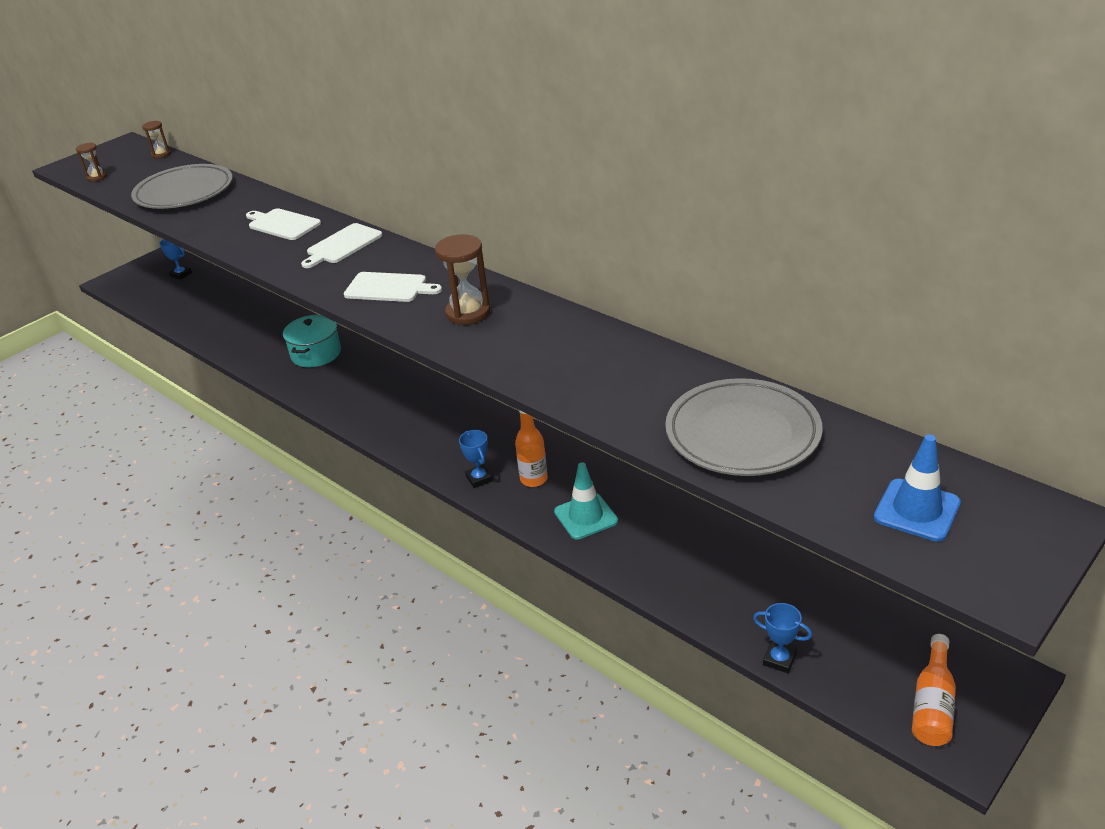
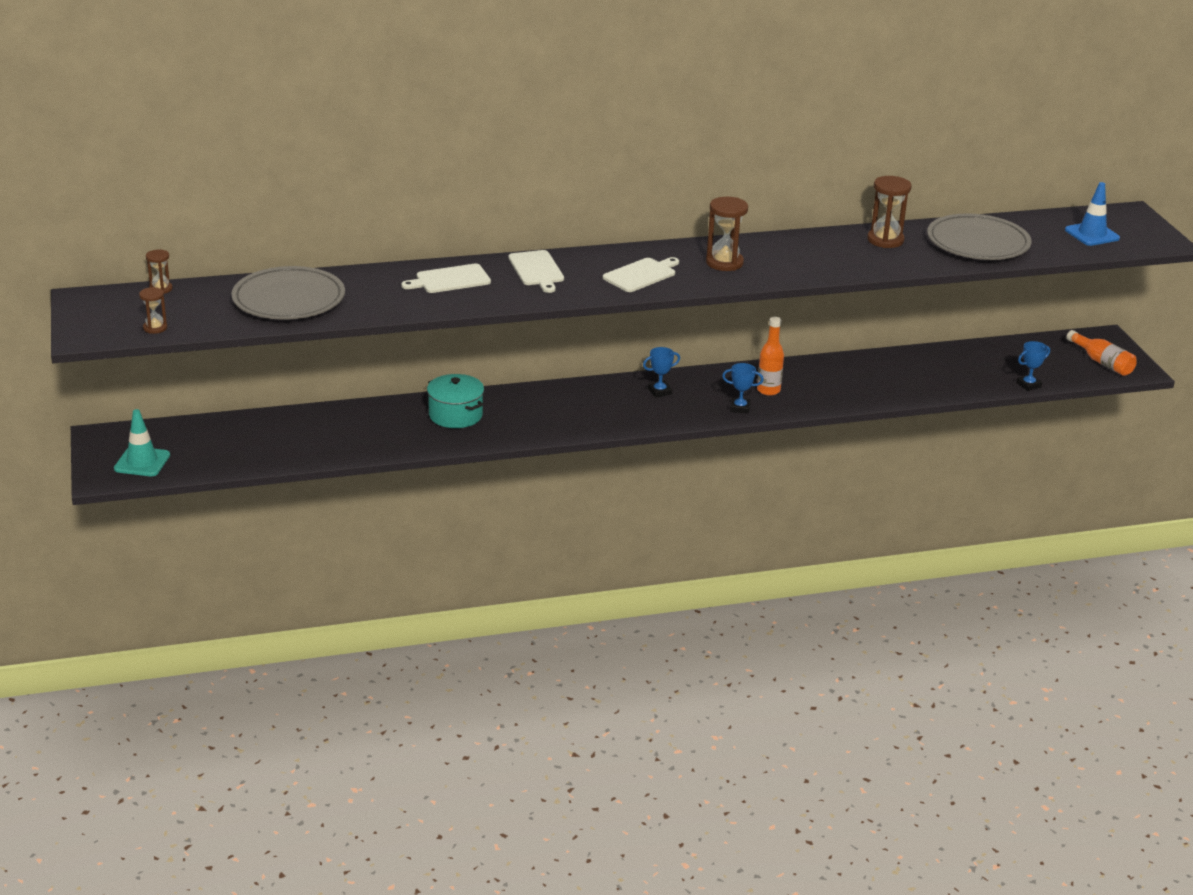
camera: 60 degrees left, 5 degrees down
(181, 274) = (166, 437): blue trophy -> blue trophy (659, 391)
(586, 516) = (833, 388): turquoise traffic cone -> turquoise traffic cone (142, 462)
(655, 372) = (885, 240): none -> brown hourglass

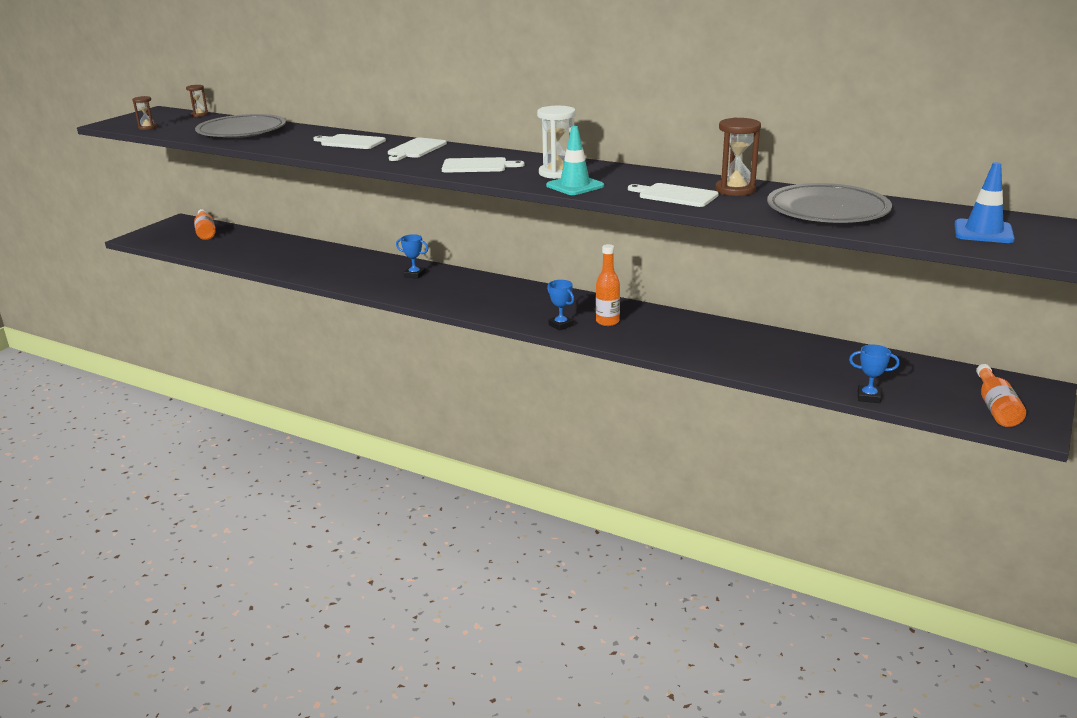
camera: 45 degrees right, 5 degrees down
(142, 462) = (167, 237): turquoise traffic cone -> turquoise traffic cone (575, 186)
(173, 438) = (205, 232): none -> orange bottle
(455, 415) = (366, 267): turquoise pot -> none
(659, 391) = (523, 296): blue trophy -> blue trophy (414, 275)
(724, 263) = (557, 173): brown hourglass -> white hourglass
(857, 260) = (675, 195): none -> white cutting board

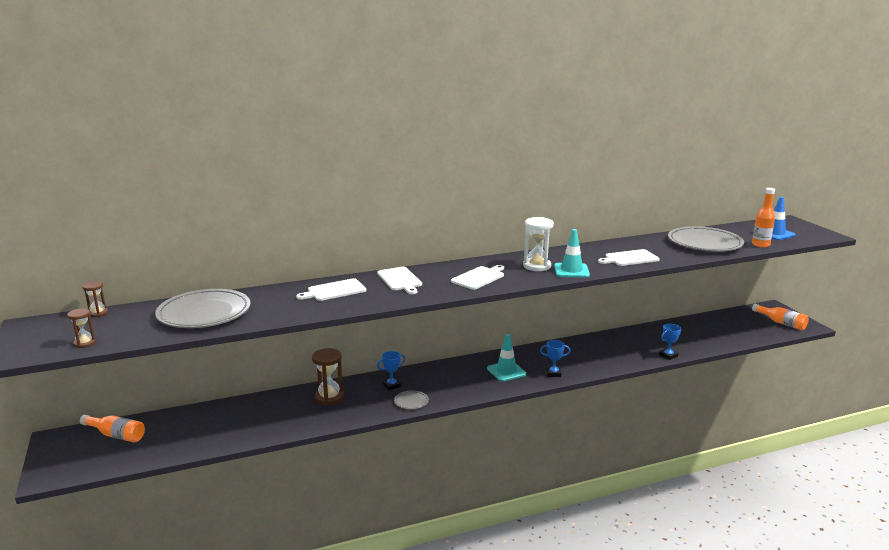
camera: 50 degrees left, 5 degrees down
(398, 291) = (411, 402): none -> grey plate
(524, 305) = (506, 371): none -> turquoise traffic cone
(607, 322) = (569, 359): orange bottle -> orange bottle (760, 245)
(735, 190) = (641, 245): brown hourglass -> brown hourglass (329, 397)
(868, 397) = (743, 341): blue trophy -> blue trophy (668, 356)

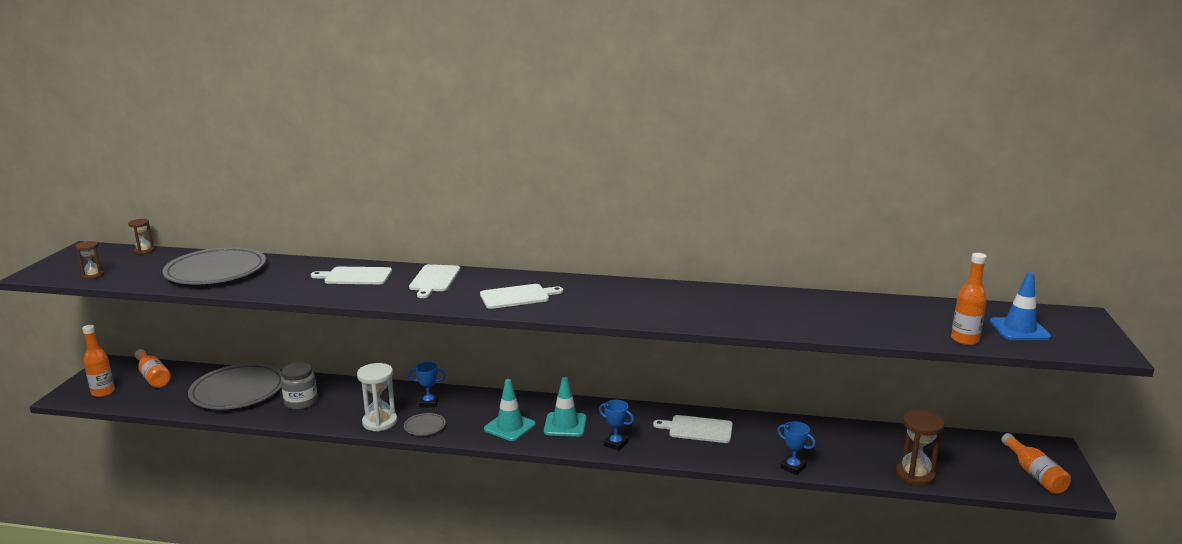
camera: 30 degrees right, 0 degrees up
(82, 462) = (103, 392): none -> orange bottle
(288, 414) = (301, 402): none -> grey jar
(329, 397) = (357, 397): brown hourglass -> brown hourglass (915, 475)
(537, 266) = (604, 298): white hourglass -> white hourglass (380, 422)
(571, 271) = (635, 313): turquoise traffic cone -> turquoise traffic cone (509, 427)
(630, 258) = (736, 315): white cutting board -> white cutting board (697, 429)
(668, 356) = (793, 467): blue trophy -> blue trophy turned 45 degrees clockwise
(704, 243) = (879, 319): grey plate -> grey plate (238, 391)

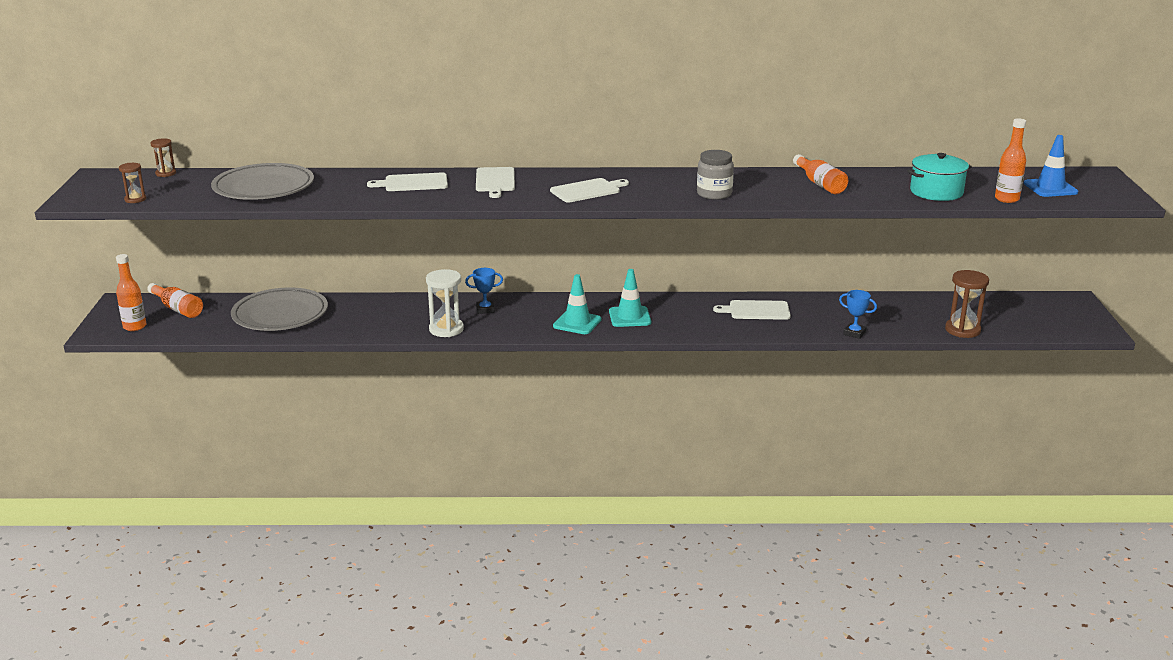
camera: 10 degrees left, 5 degrees up
(301, 402) = (354, 319): grey jar -> grey jar (714, 194)
(425, 426) = (493, 329): grey plate -> none
(615, 444) = (685, 328): blue trophy -> none
(886, 325) = (936, 192): none -> turquoise pot
(1034, 474) = (1063, 320): orange bottle -> orange bottle (820, 184)

